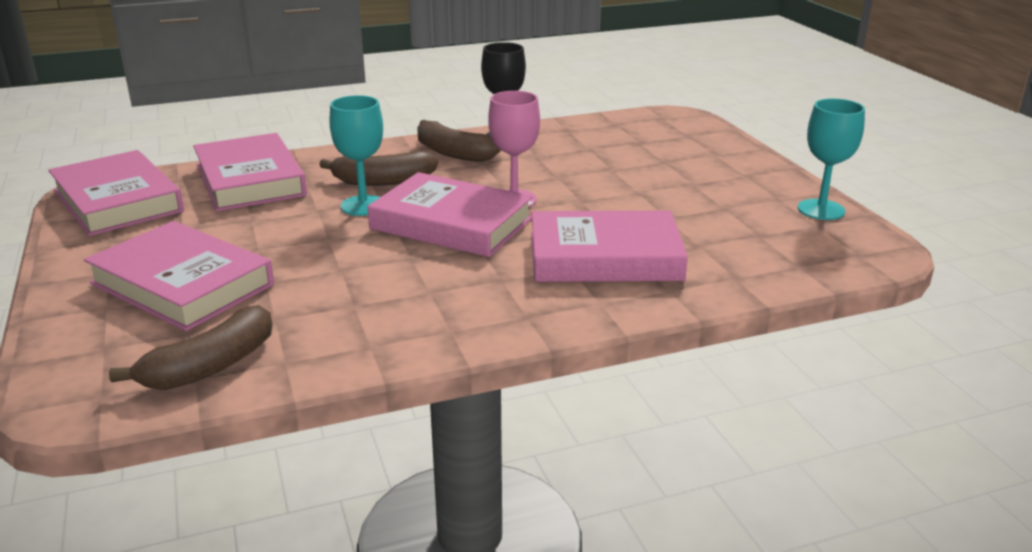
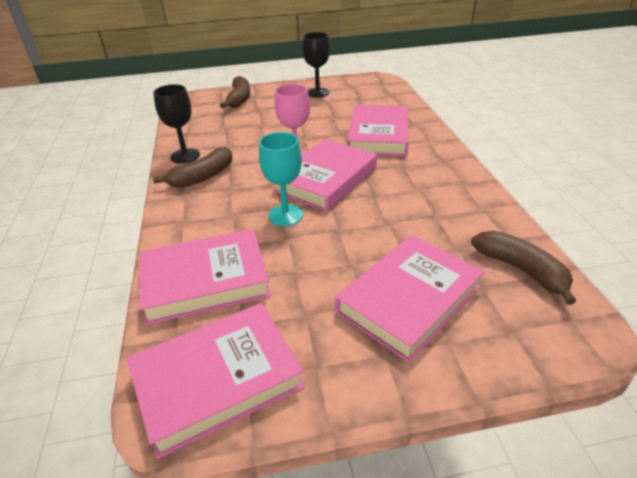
camera: 80 degrees left, 10 degrees up
(383, 181) = (242, 207): brown banana -> brown banana (239, 99)
(762, 198) = (317, 92): none -> black goblet
(821, 210) = (335, 83): turquoise goblet -> none

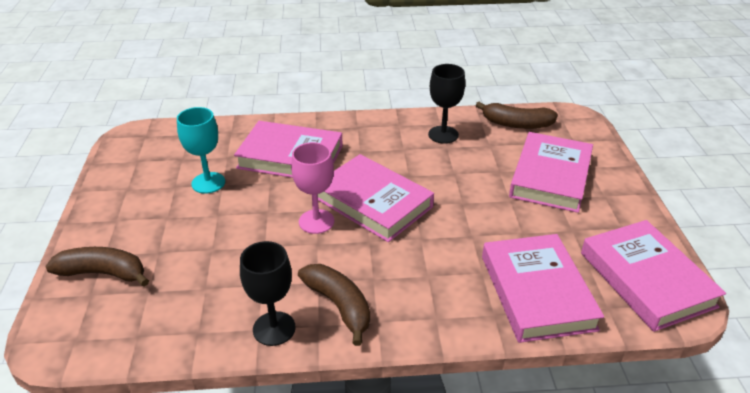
camera: 85 degrees left, 0 degrees up
(285, 215) = (435, 235): turquoise goblet -> turquoise goblet (208, 183)
(317, 92) = (137, 191): black goblet -> black goblet (443, 135)
(409, 299) = (550, 177): pink book -> pink book turned 60 degrees clockwise
(521, 270) = (516, 124): brown banana -> brown banana turned 135 degrees counterclockwise

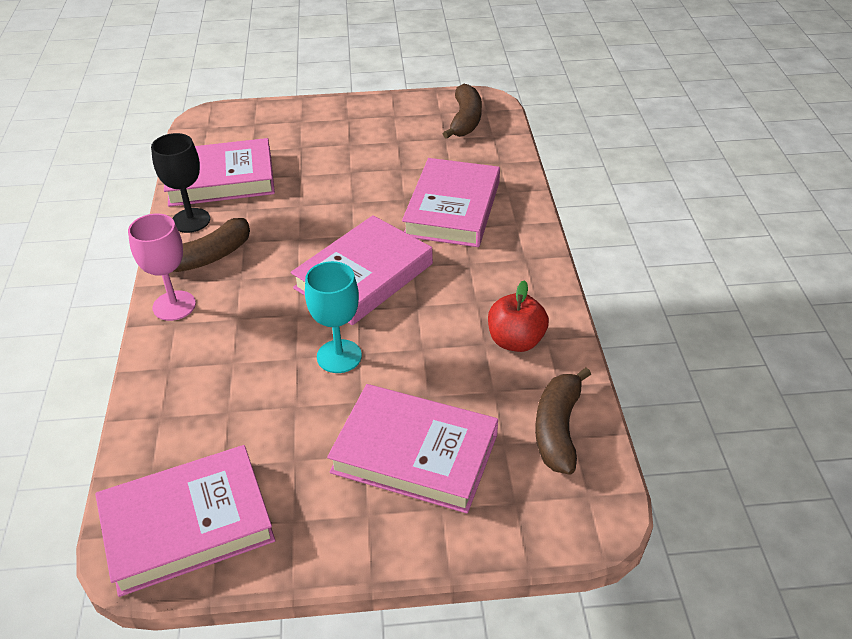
camera: 90 degrees right, 5 degrees up
(103, 273) = (278, 125): brown banana -> brown banana (465, 120)
(208, 183) = (403, 159): turquoise goblet -> turquoise goblet (339, 356)
(316, 221) = (333, 235): pink goblet -> pink goblet (174, 306)
(443, 135) = (515, 341): black goblet -> red apple
(537, 292) = (191, 407): pink book -> pink book (221, 179)

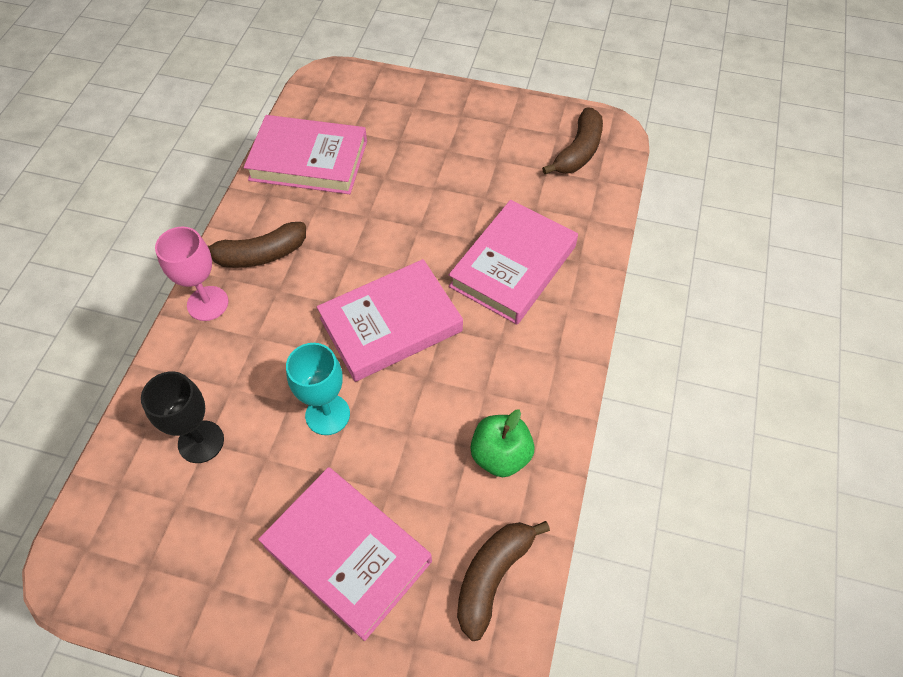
camera: 20 degrees right, 15 degrees up
(187, 524) = (124, 555): pink book -> none
(191, 220) = (261, 204): black goblet -> black goblet (201, 442)
(515, 341) = (500, 455): red apple -> green apple

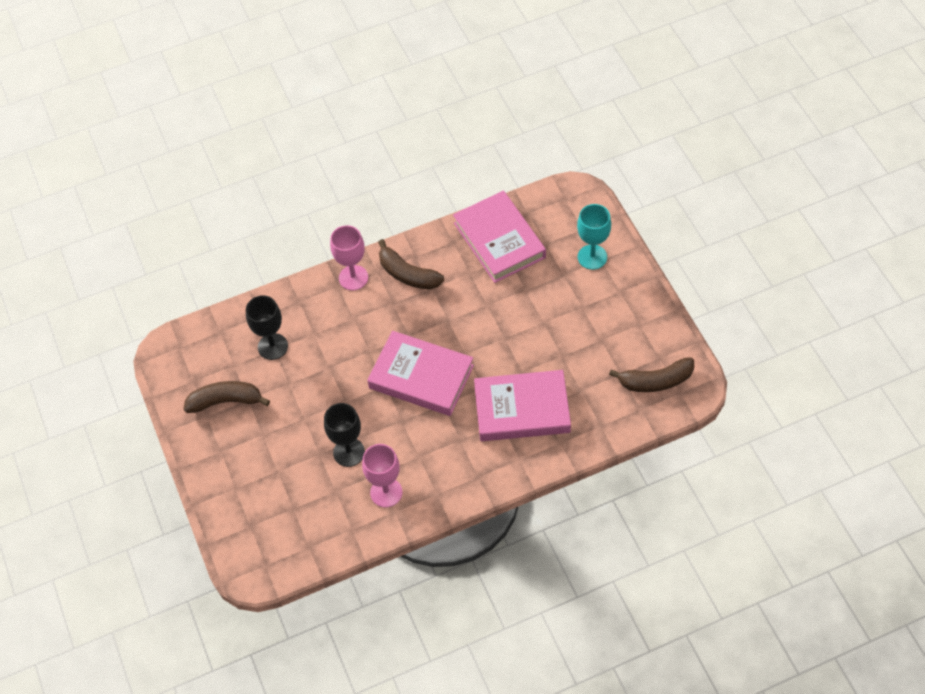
camera: 55 degrees right, 0 degrees up
(327, 414) = (338, 391): turquoise goblet -> turquoise goblet (592, 257)
(347, 553) = (271, 461): pink book -> none
(415, 458) = (349, 452): none -> black goblet
(493, 576) = (314, 537): brown banana -> brown banana (226, 401)
(500, 455) = (386, 492): green apple -> pink goblet

